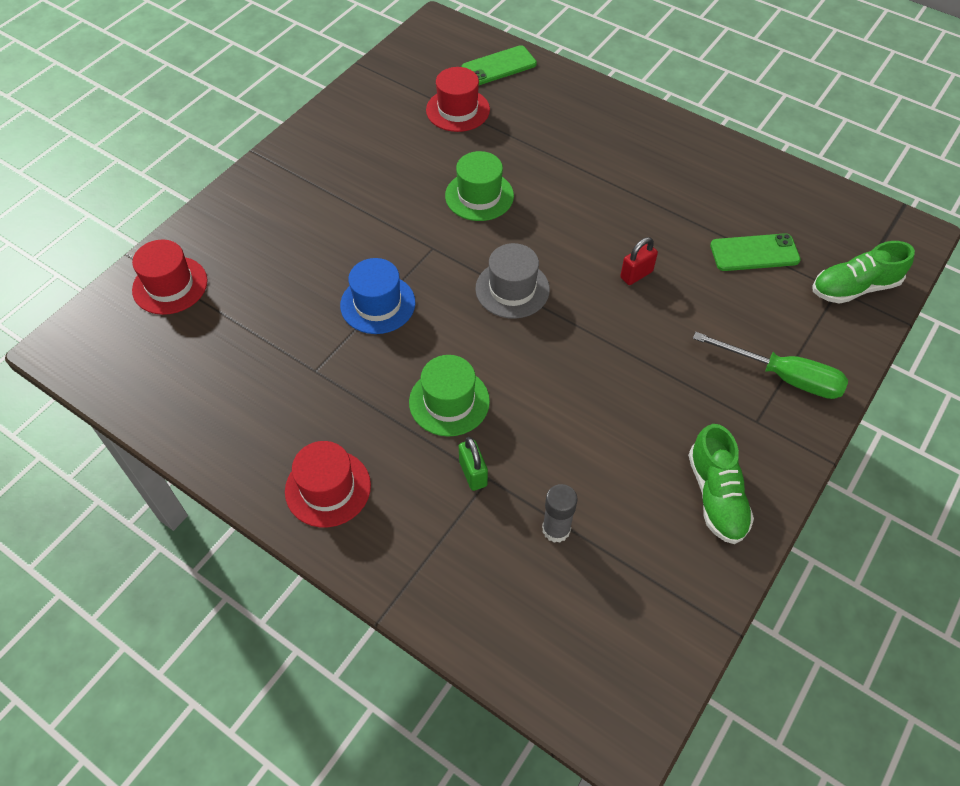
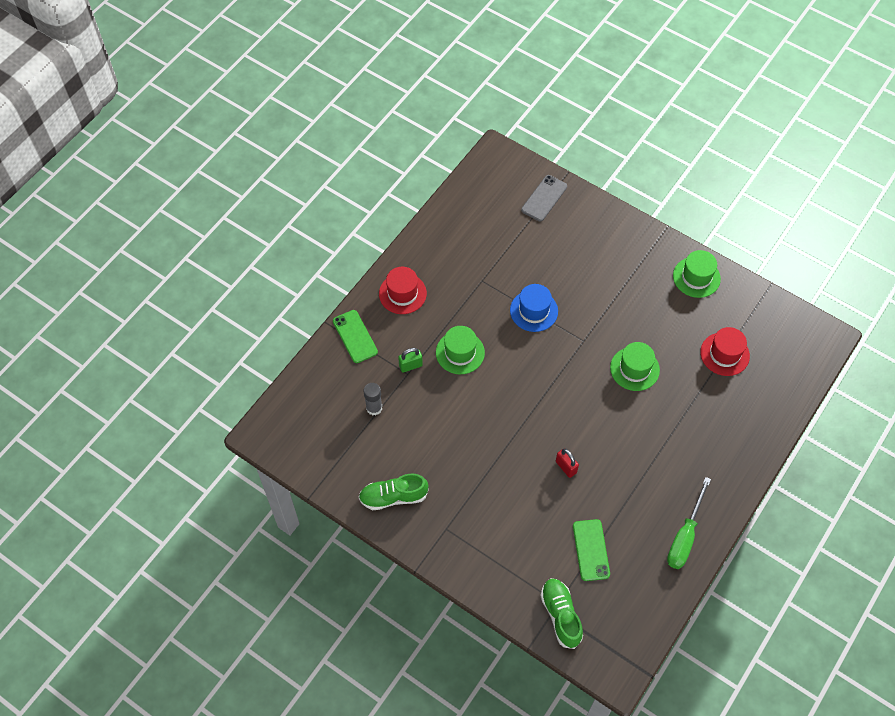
camera: 90 degrees right, 5 degrees up
(170, 285) = (544, 198): red hat -> grey phone
(338, 127) = (696, 277): none -> green hat
(499, 66) = (781, 383): green phone -> green phone (355, 336)
(512, 289) = (549, 388): grey hat -> none
(783, 377) = (481, 551): green screwdriver -> green screwdriver (685, 536)

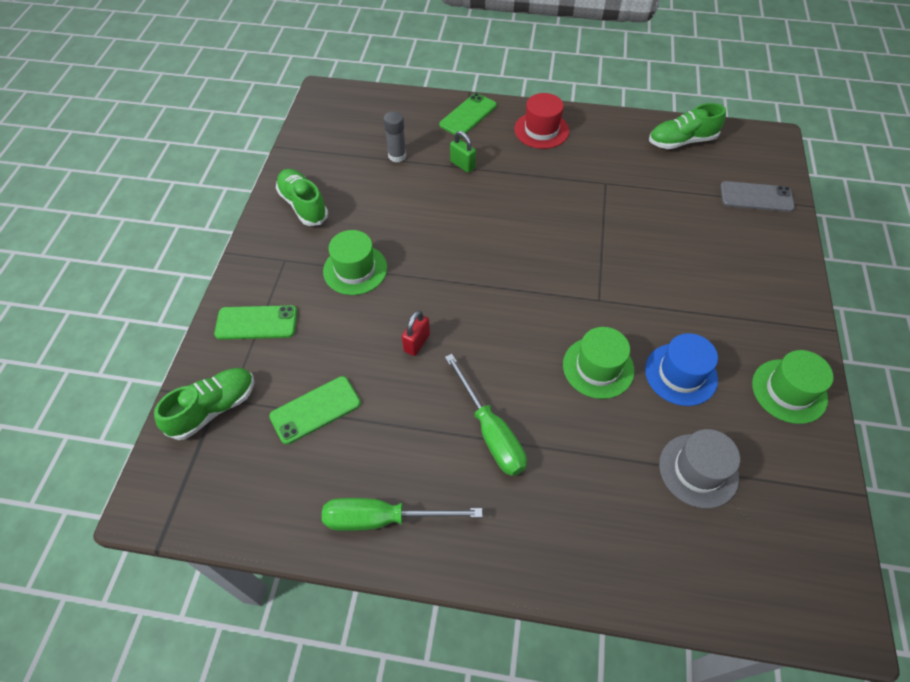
camera: 65 degrees right, 5 degrees down
(460, 352) = (504, 196): green hat -> green hat (355, 269)
(467, 209) = (681, 141): none -> green shoe
(498, 566) = (256, 323): none -> green phone
(534, 311) = (603, 239): blue hat -> blue hat (680, 374)
(652, 452) = (490, 431): none -> green screwdriver
(724, 354) = (698, 470): red hat -> grey hat

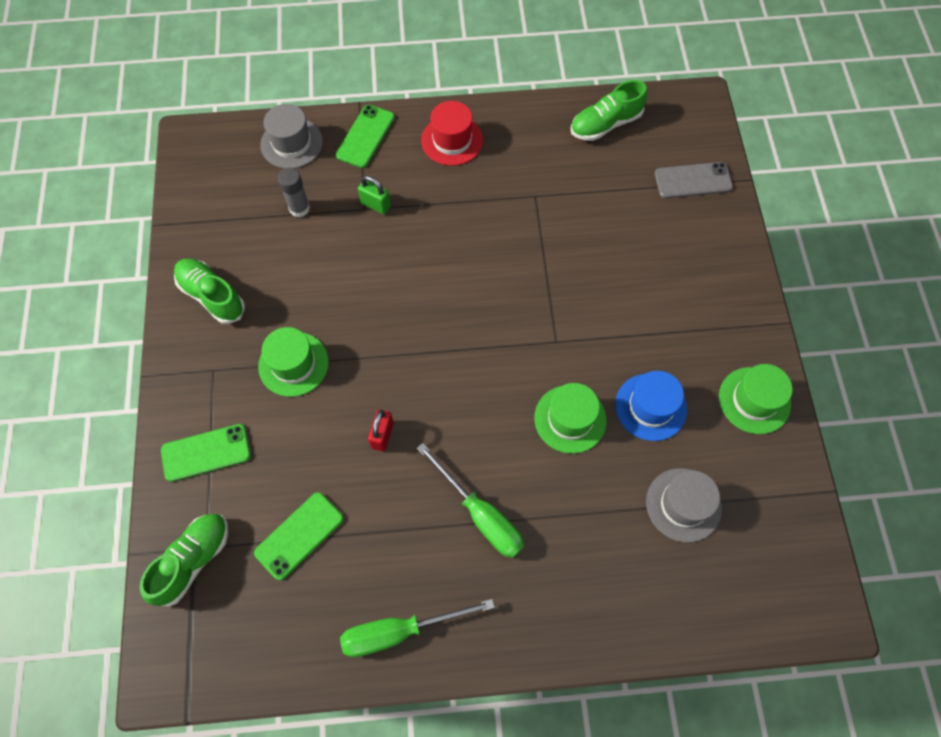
camera: 15 degrees left, 10 degrees up
(405, 110) = (291, 143): none -> grey hat

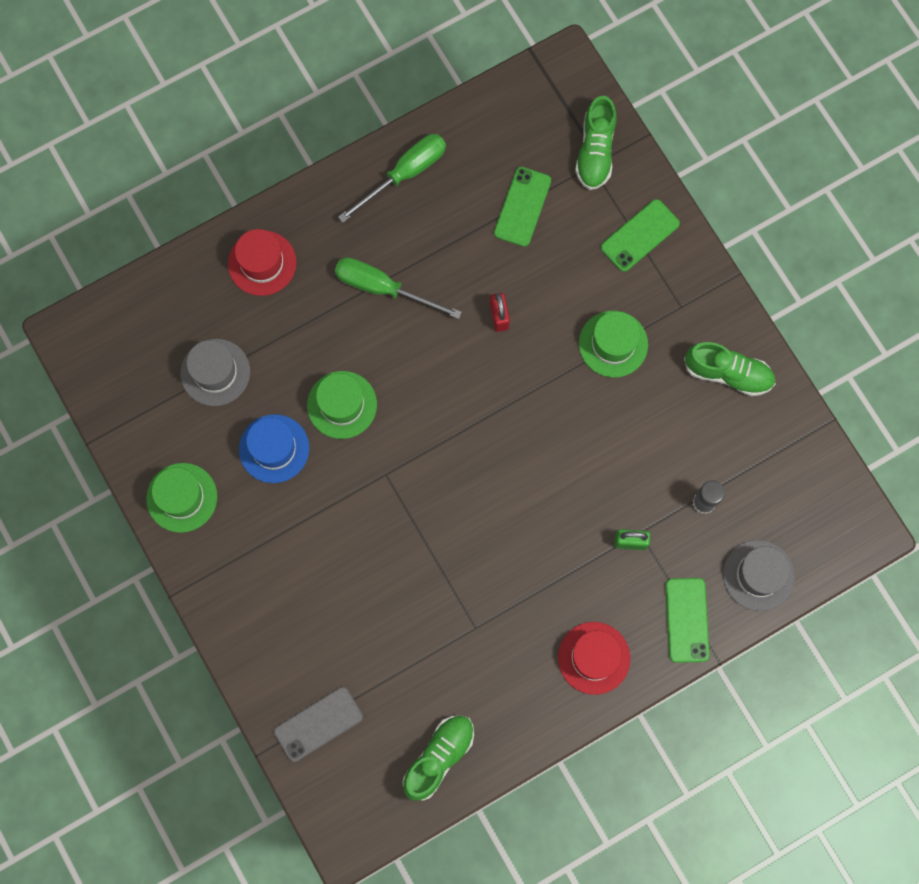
camera: 155 degrees right, 10 degrees up
(594, 600) = (262, 263): none -> red hat

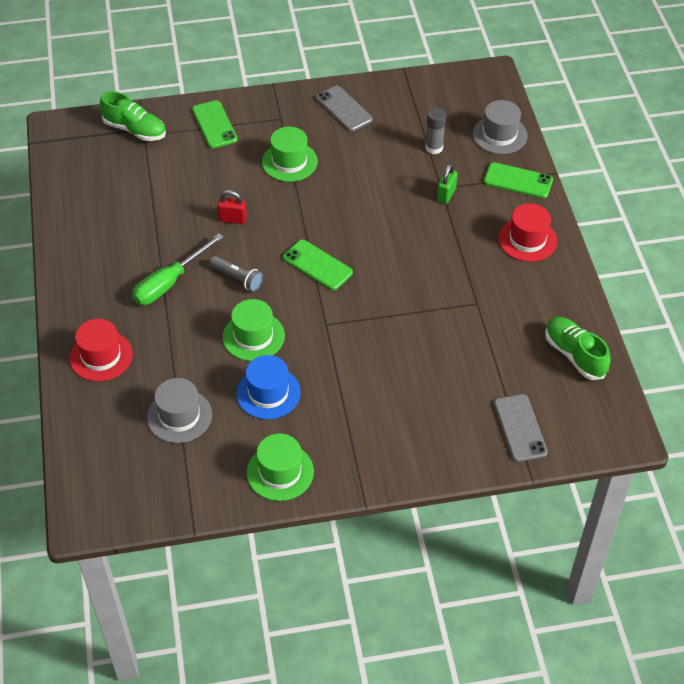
camera: 70 degrees left, 25 degrees down
(405, 174) = (82, 243): green screwdriver -> none
(415, 356) = (237, 278): none -> grey flashlight
(522, 207) = (153, 181): green phone -> green phone (317, 265)
(728, 373) = (344, 109): green shoe -> grey phone

